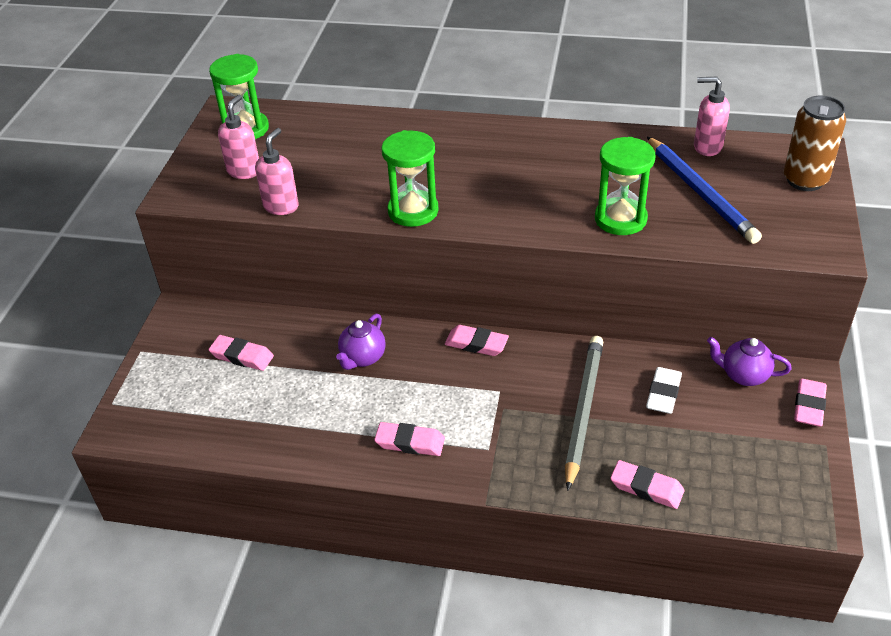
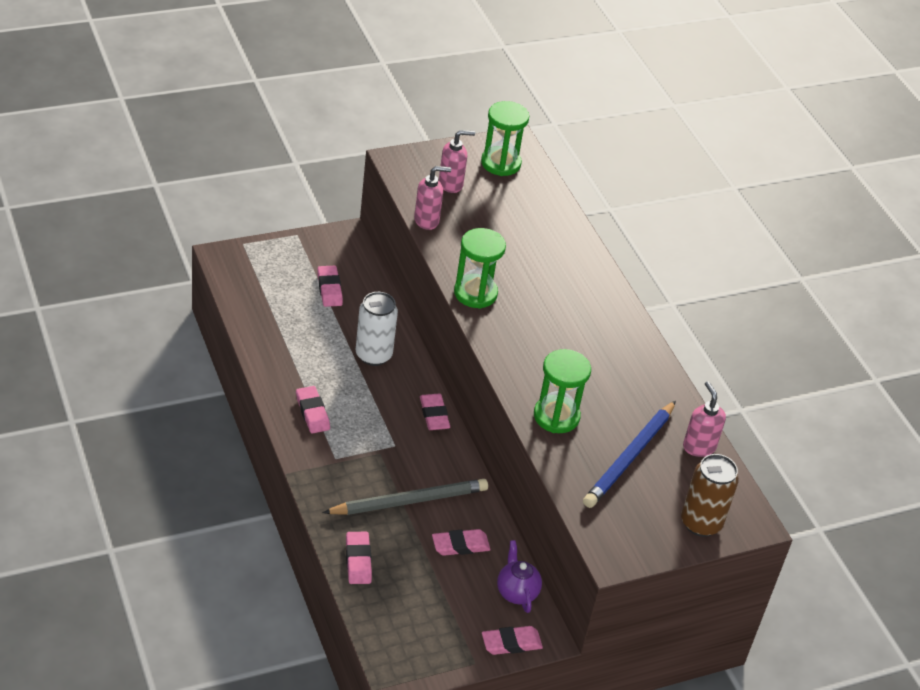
camera: 50 degrees right, 0 degrees up
(362, 358) = (373, 355): purple teapot -> white can
(663, 394) = (460, 545): white eraser -> pink eraser

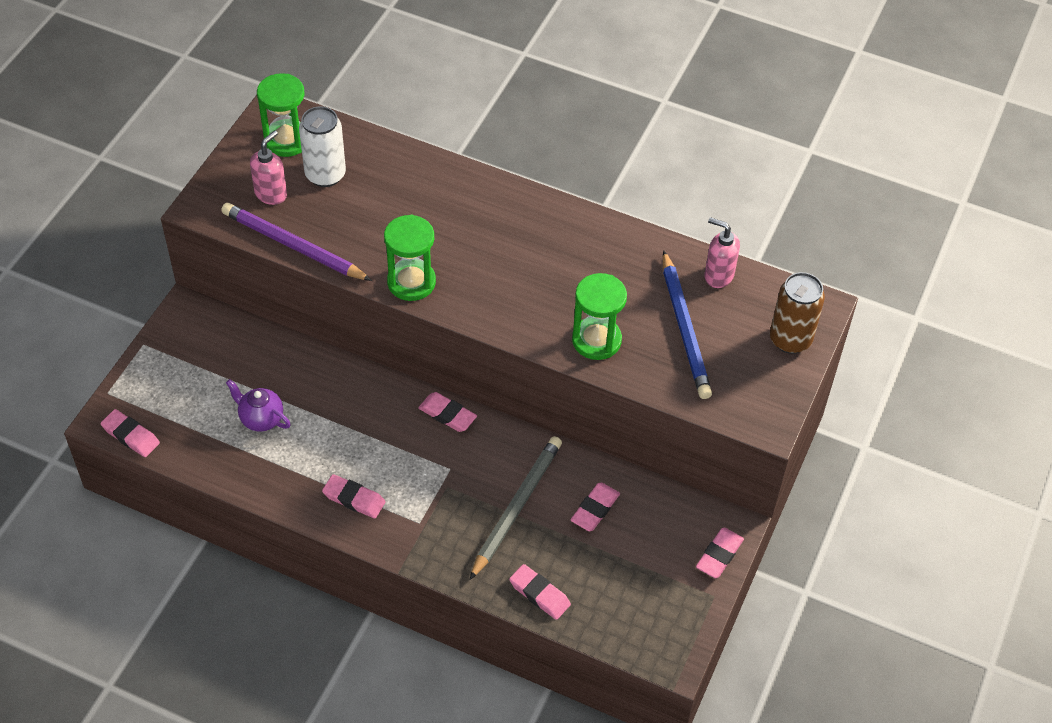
camera: 40 degrees left, 10 degrees up
(329, 289) = (232, 373): pink eraser -> pink eraser (131, 436)
(373, 355) = (339, 403): white can -> white can (325, 175)
(427, 220) = (293, 246): pink soap dispenser -> purple pencil
(516, 592) = (676, 510): purple teapot -> purple teapot (261, 419)

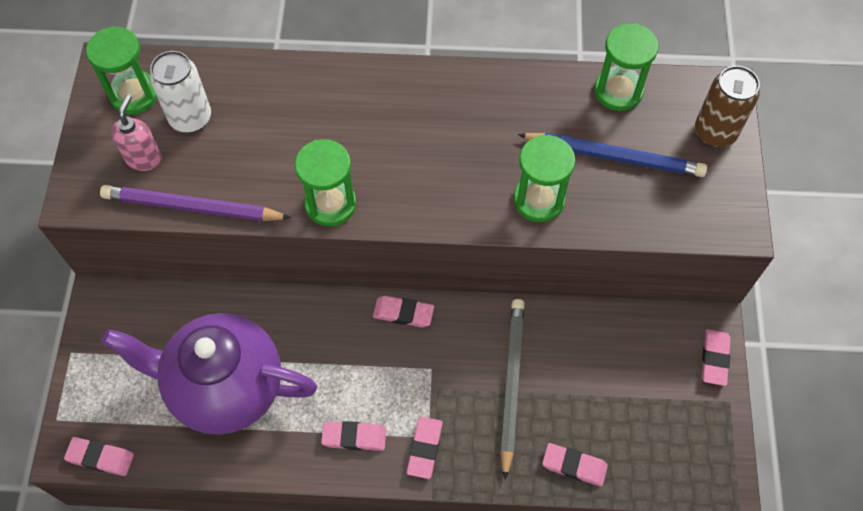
camera: 20 degrees left, 10 degrees up
(261, 419) = (225, 387): purple teapot -> purple teapot, size x2.49
(595, 509) = (583, 357): pink eraser -> pink eraser (425, 448)
(684, 328) = (614, 157): blue pencil -> blue pencil turned 45 degrees counterclockwise
(718, 275) = (618, 91): pink soap dispenser -> green hourglass

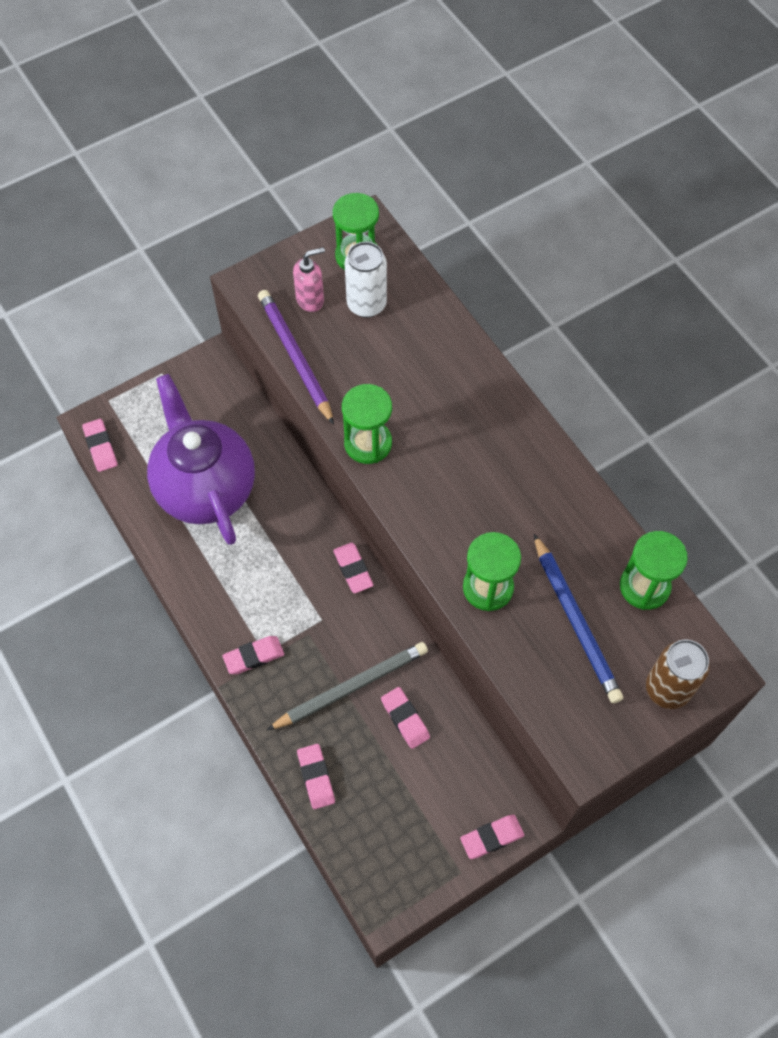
camera: 55 degrees right, 0 degrees up
(354, 437) = (228, 601): pink eraser -> pink eraser (405, 719)

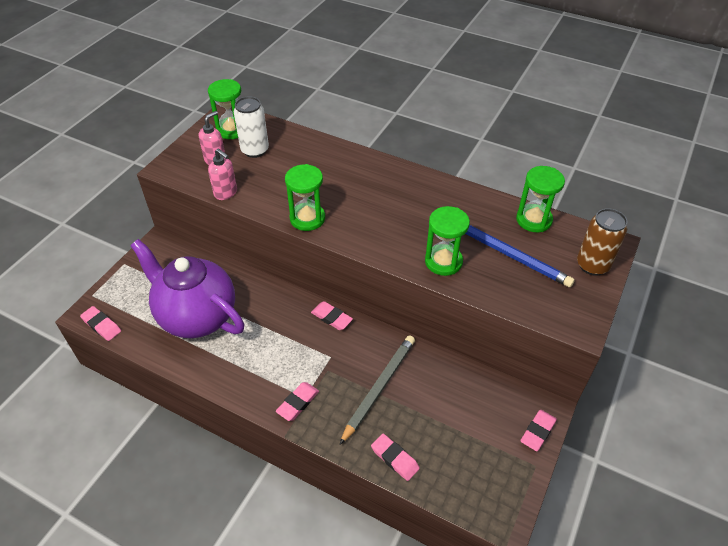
camera: 30 degrees left, 15 degrees down
(295, 357) = (226, 193): purple pencil -> pink soap dispenser
(405, 719) = (428, 389): pink eraser -> none

